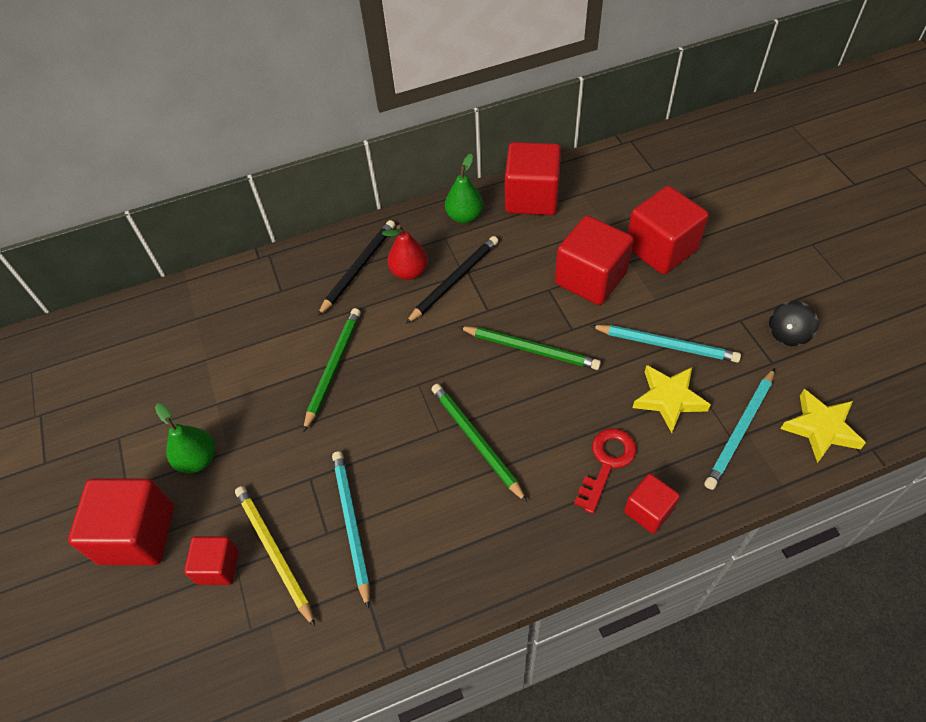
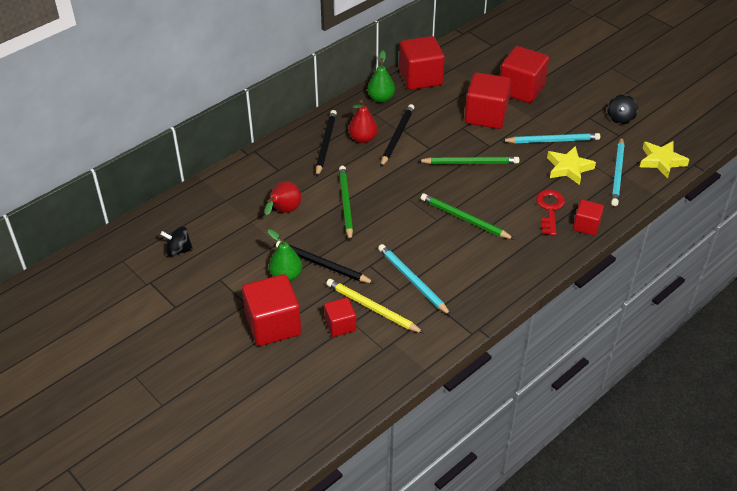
camera: 25 degrees left, 10 degrees down
(99, 377) = (178, 250): none -> black spinning top
(251, 457) = (322, 265): none -> black pencil
(252, 356) = (284, 211): none -> red pear

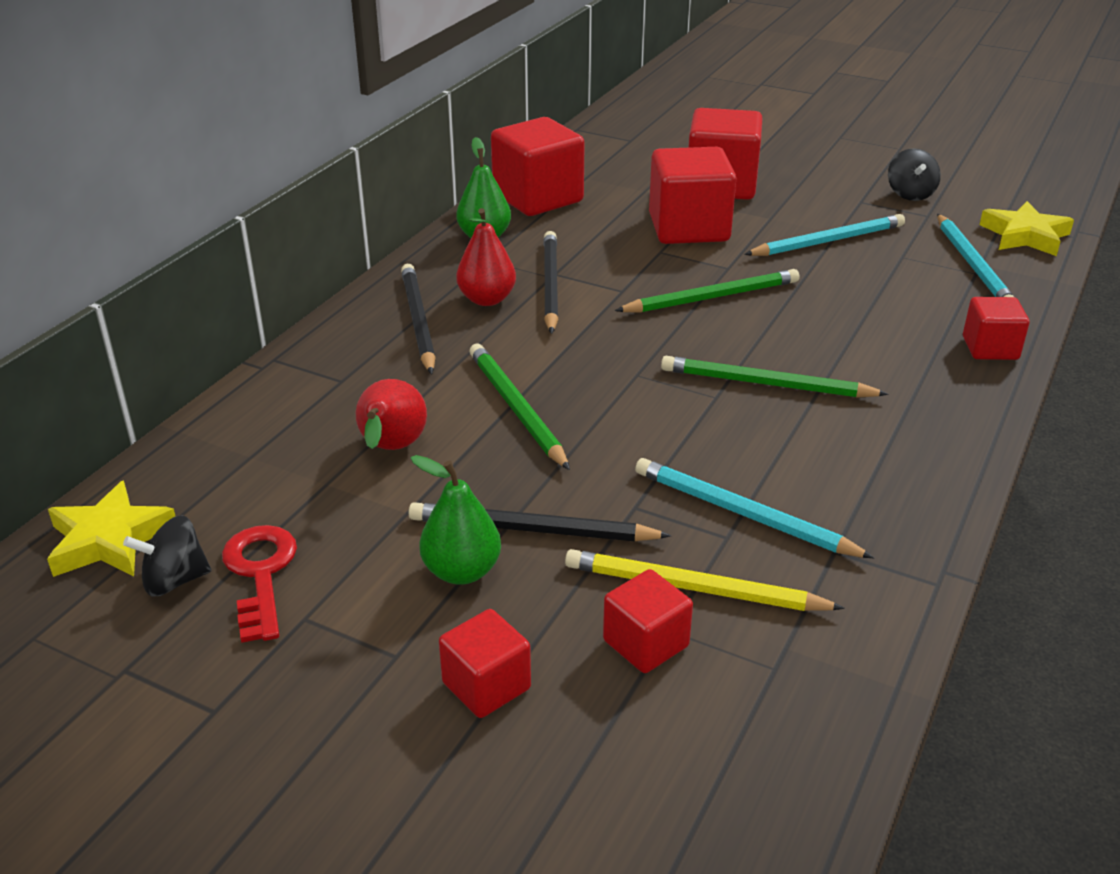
camera: 20 degrees left, 10 degrees down
(273, 325) = (486, 686): red cube -> red cube, size x0.55
(550, 209) = (906, 337): red key -> red key (260, 574)
(569, 168) = (887, 272): yellow star -> yellow star (109, 539)

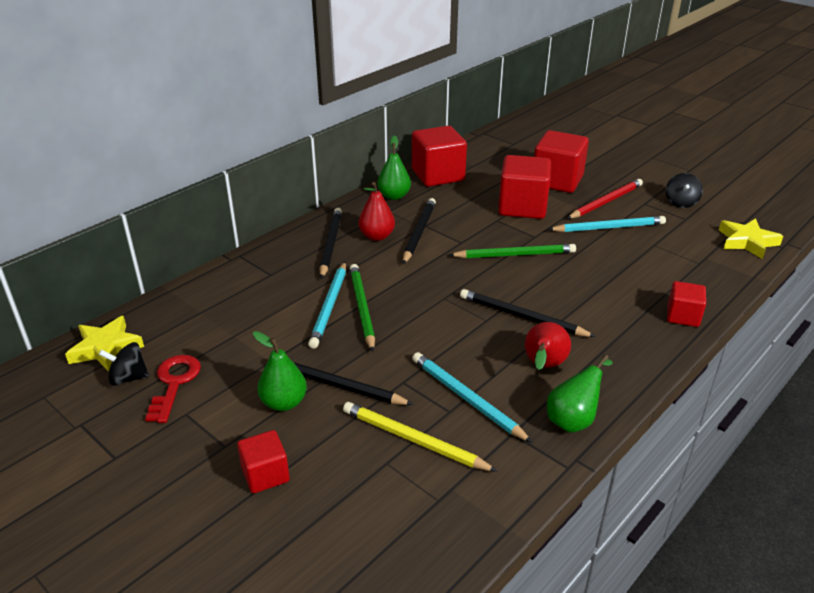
camera: 15 degrees right, 0 degrees up
(391, 449) = (279, 321): red pear -> red pear (543, 366)
(645, 643) = (368, 468): red cube -> none
(766, 384) = (522, 317): green pencil -> black pencil
(805, 206) = (605, 202): none -> red pencil
(912, 515) = (573, 419): none -> green pear
(973, 265) = (700, 257): turquoise pencil -> turquoise pencil (330, 306)

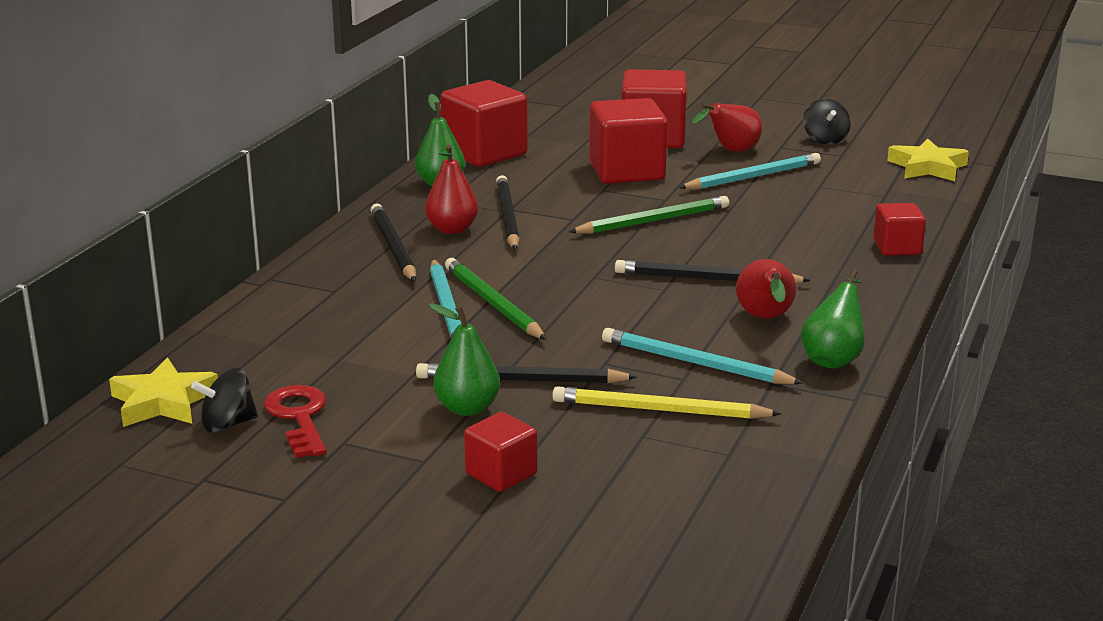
camera: 20 degrees left, 10 degrees down
(605, 202) = (731, 151): red pencil -> red pear

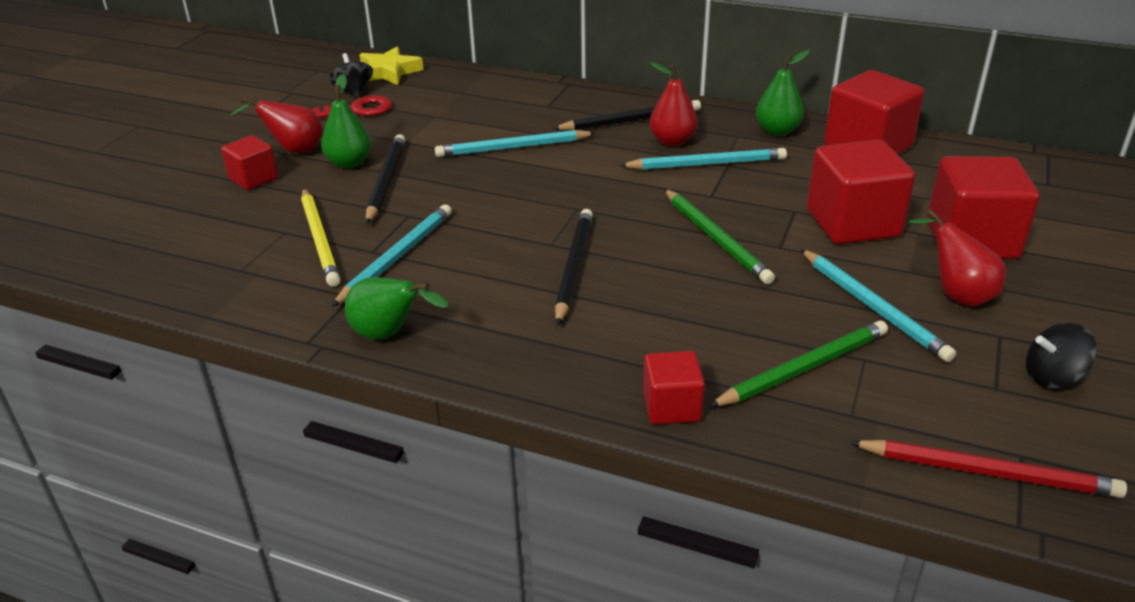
camera: 90 degrees right, 10 degrees up
(492, 303) = (521, 165): green pencil -> green pencil (803, 368)
(507, 217) = (706, 164): black pencil -> turquoise pencil
(660, 410) = (320, 239): yellow pencil -> yellow pencil turned 150 degrees clockwise
(765, 319) = (481, 298): red pear -> red pear (293, 150)
(927, 167) = (987, 472): yellow star -> red pencil

